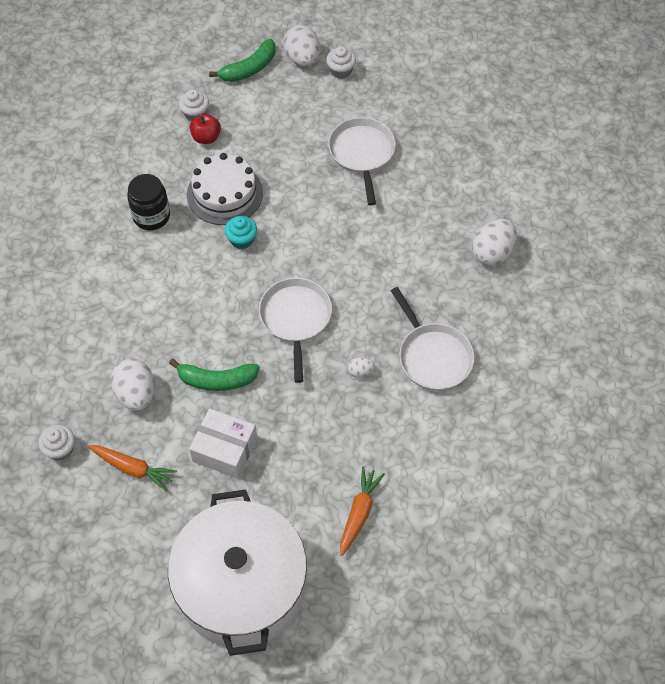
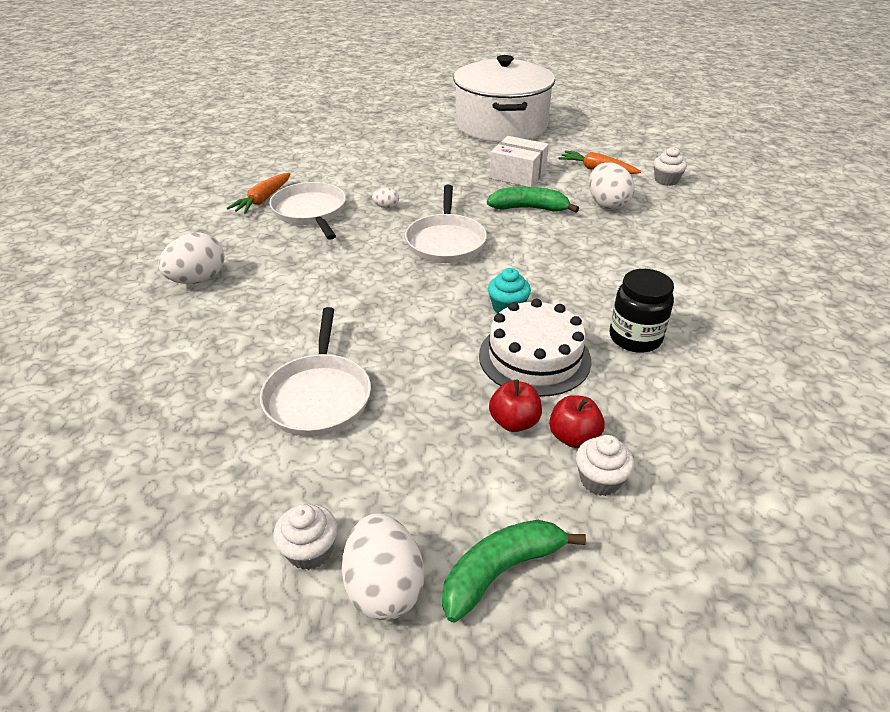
camera: 175 degrees left, 20 degrees down
(240, 145) = (514, 422): none -> red apple
(359, 513) = (408, 146): orange carrot -> orange carrot (263, 200)

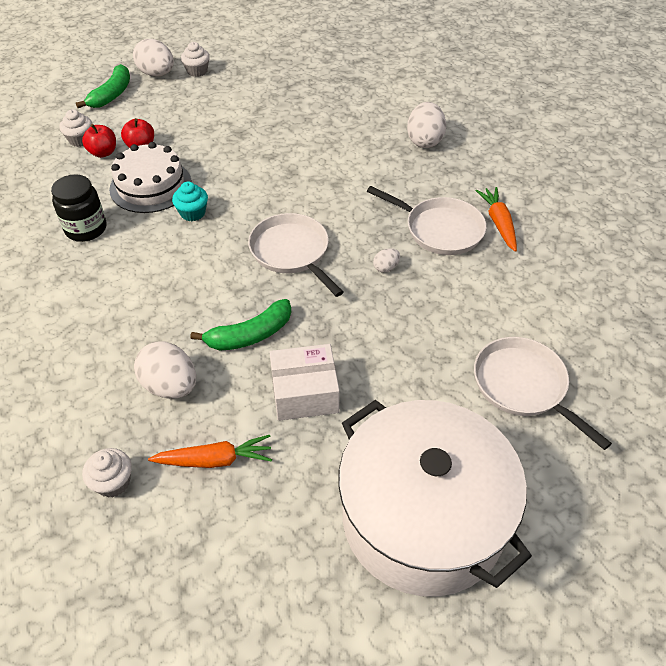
camera: 145 degrees right, 10 degrees up
(318, 396) = (259, 116): white pan -> white pan (523, 386)

